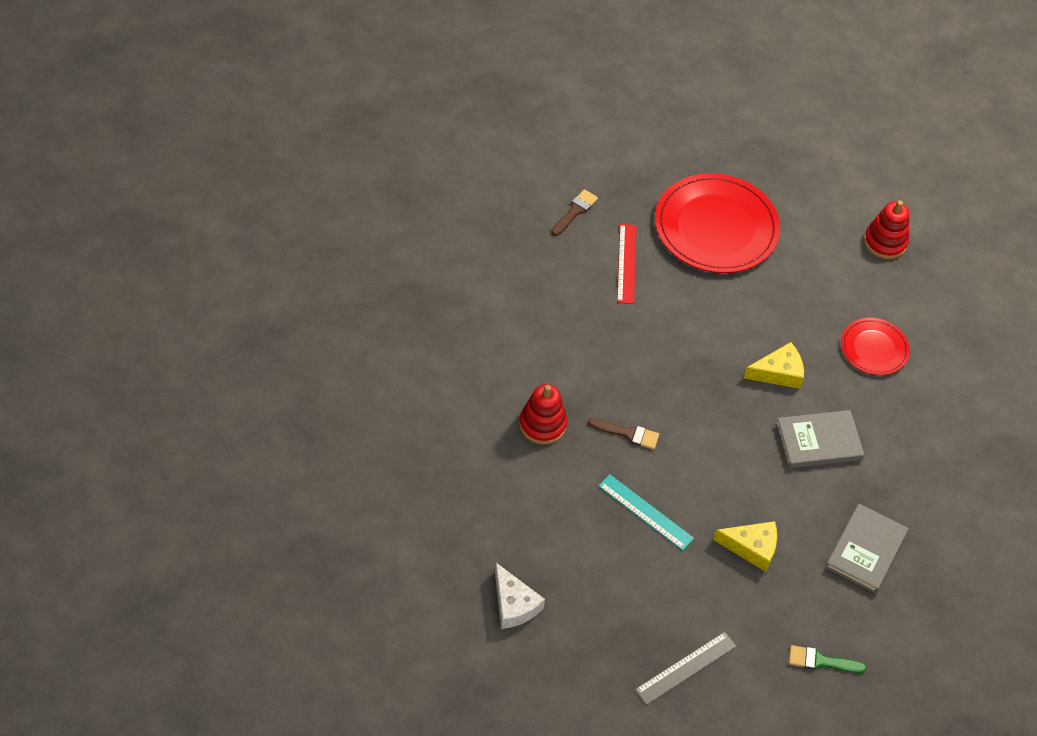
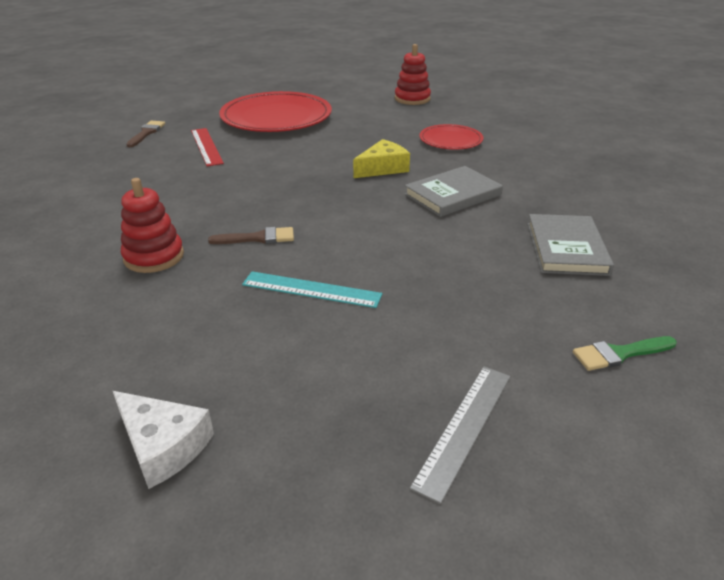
camera: 20 degrees left, 20 degrees down
(751, 547) = (452, 281): yellow cheese -> none

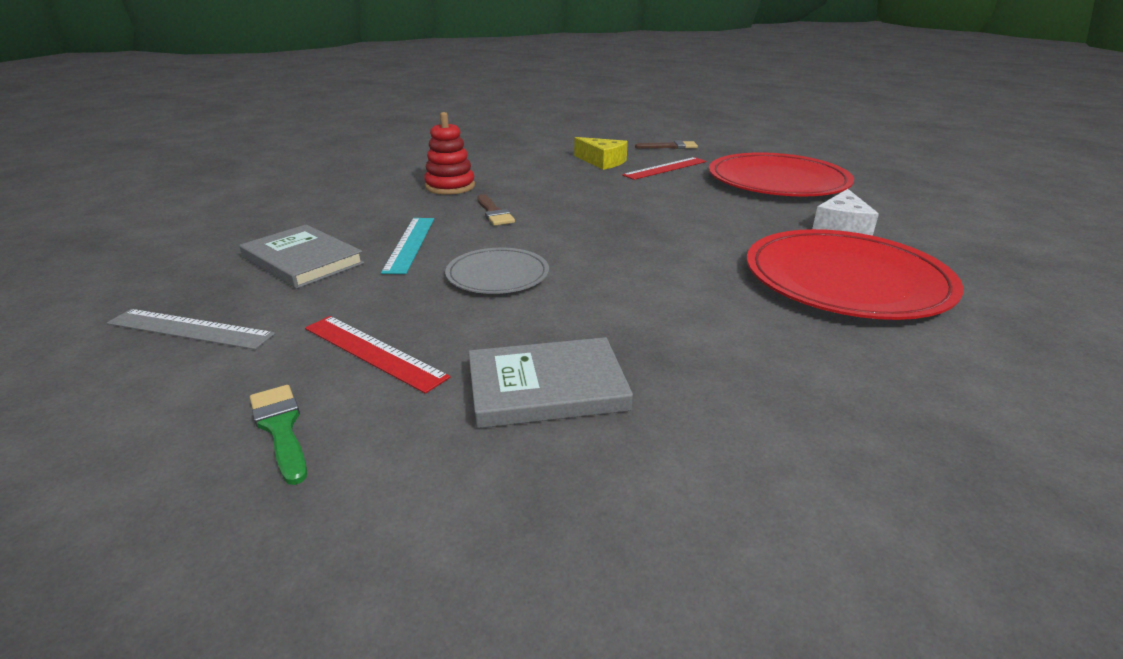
camera: 75 degrees right, 5 degrees down
(163, 446) = (221, 228): white cheese -> white cheese (841, 226)
(383, 168) = (696, 246): yellow cheese -> yellow cheese (602, 162)
(401, 249) = (497, 275): none -> grey plate
(412, 99) = (972, 241): red stacking toy -> none
(450, 140) = (846, 280): red plate -> red plate, size x1.90
(452, 195) = (657, 294): grey book -> grey book (303, 260)
(519, 313) = (373, 352): none -> red ruler

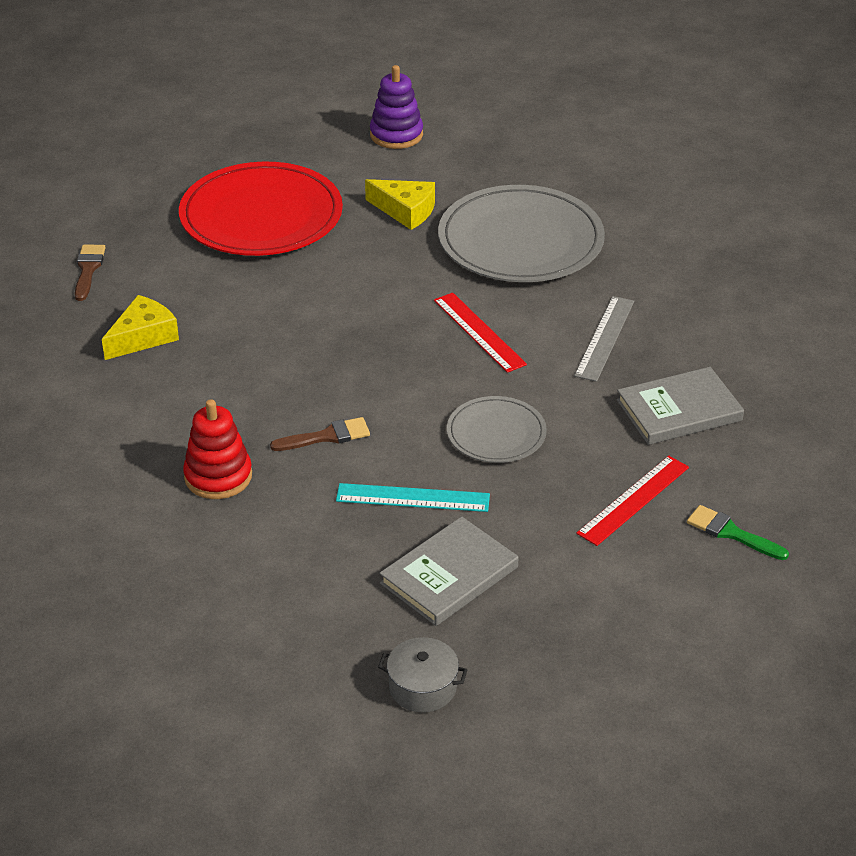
camera: 85 degrees left, 10 degrees up
(176, 255) = (422, 687): none -> grey pot
(190, 329) = (596, 621): grey ruler -> grey ruler (605, 338)
(280, 428) = (731, 533): green brush -> green brush turned 60 degrees clockwise
(546, 387) = (679, 410): grey book -> grey book turned 75 degrees clockwise
(665, 168) = (188, 288): red ruler -> red ruler (479, 332)
(841, 226) = (405, 211): white cheese -> yellow cheese
(846, 280) = (520, 240): red plate -> grey plate
(971, 218) = (396, 135): none -> purple stacking toy

